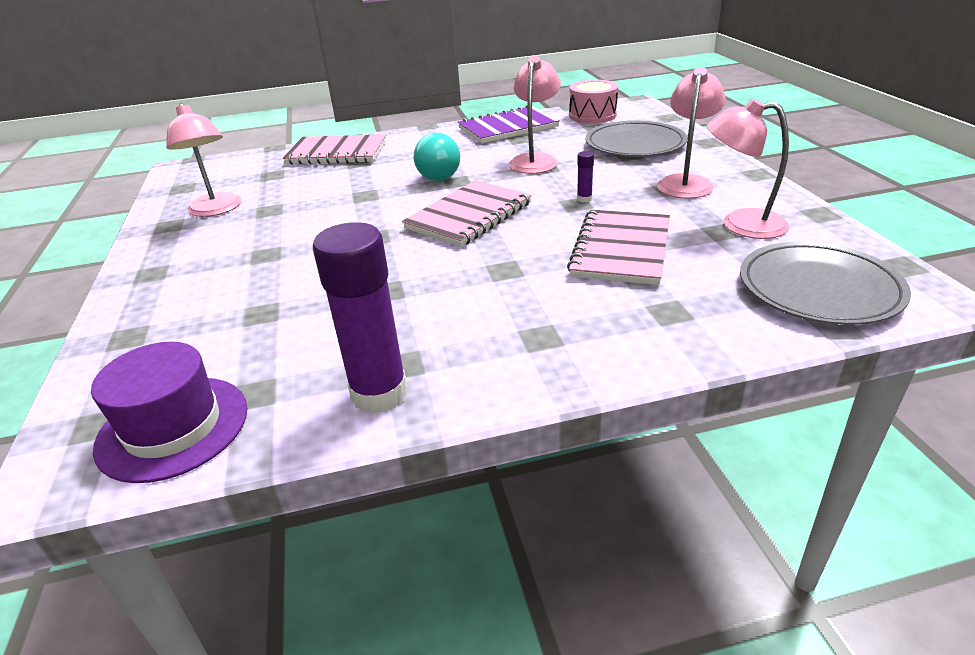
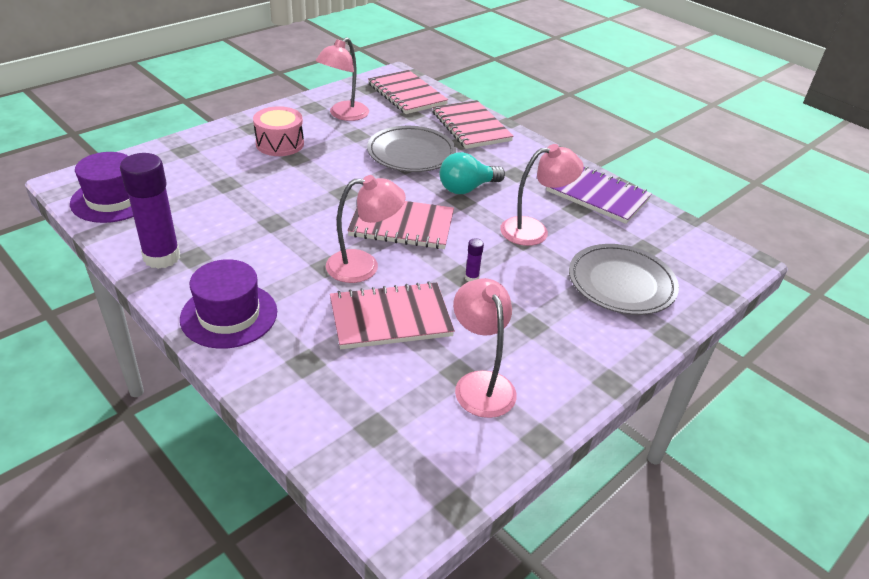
camera: 55 degrees right, 5 degrees up
(229, 170) = (407, 94): none -> pink notebook
(552, 352) = (229, 315): none -> purple hat
(592, 115) = (677, 239): pink drum -> pink drum (280, 144)
(686, 182) = (551, 334): pink lamp -> pink lamp (364, 266)
(819, 289) = (382, 448): grey plate -> grey plate (411, 153)

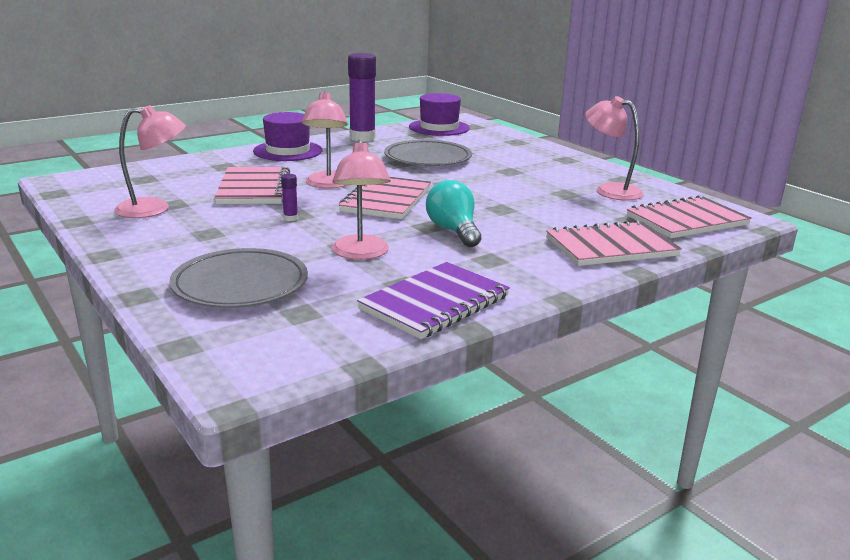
camera: 100 degrees right, 15 degrees down
(280, 144) = (536, 167): pink drum -> none
(411, 153) = (529, 212): grey plate -> grey plate (427, 158)

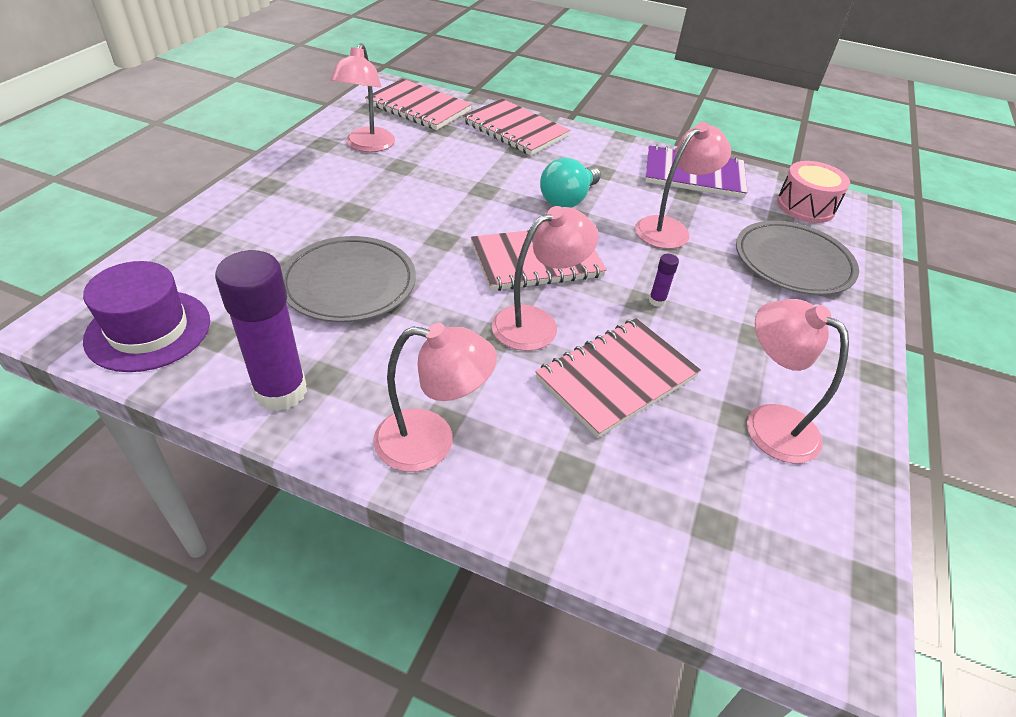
camera: 125 degrees left, 20 degrees up
(288, 151) = (431, 442): purple hat -> pink lamp
(298, 341) = (805, 206): none -> pink drum

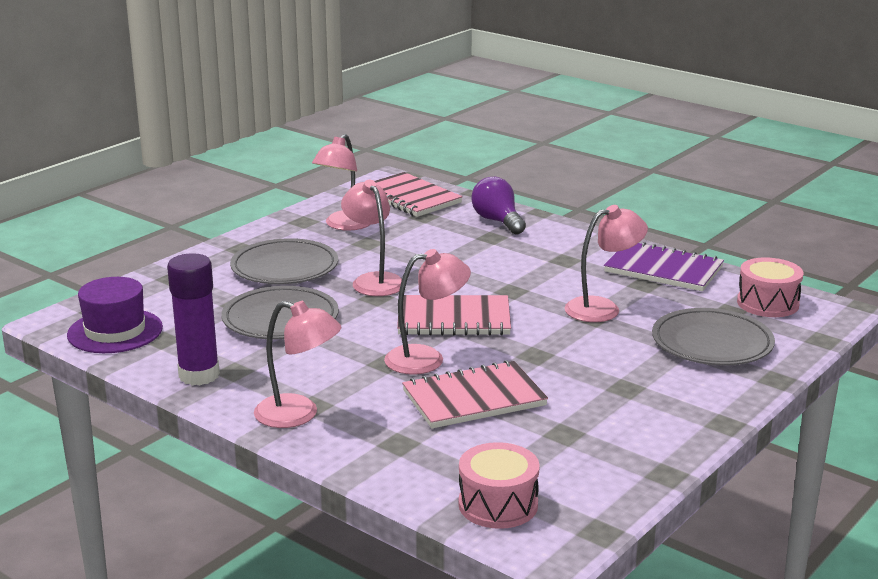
camera: 20 degrees right, 20 degrees down
(326, 207) = (284, 267): none -> grey plate
(515, 130) = (497, 221): pink notebook -> purple light bulb
(568, 200) = (514, 279): turquoise light bulb -> none
(657, 301) = (548, 356): purple glue stick -> none
(738, 562) = (498, 504): none -> pink drum
(768, 423) = (589, 439): pink lamp -> pink lamp (374, 280)

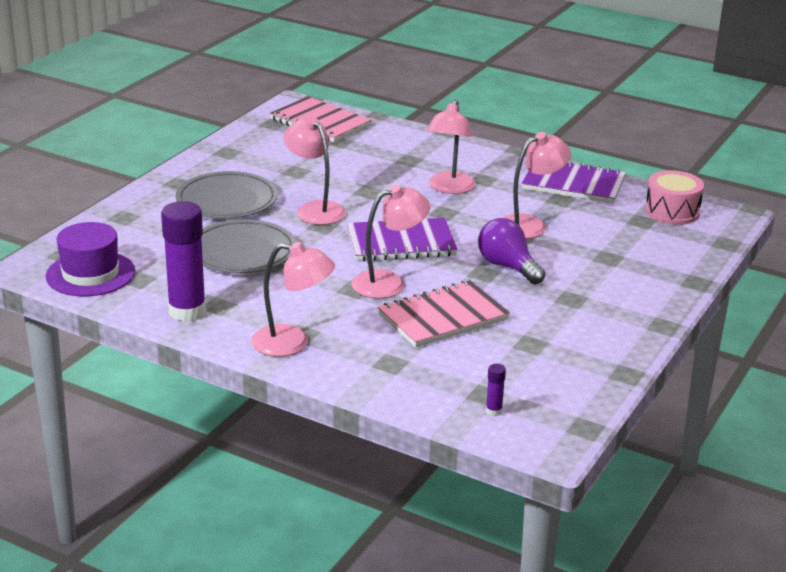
camera: 10 degrees left, 5 degrees up
(344, 225) = (267, 154): pink lamp -> pink lamp (449, 188)
(454, 319) = (401, 243): pink notebook -> purple notebook
(497, 221) = (410, 143): purple light bulb -> purple light bulb (508, 266)
(498, 504) = (494, 411): pink drum -> purple glue stick
(712, 343) = (634, 252): grey plate -> none

